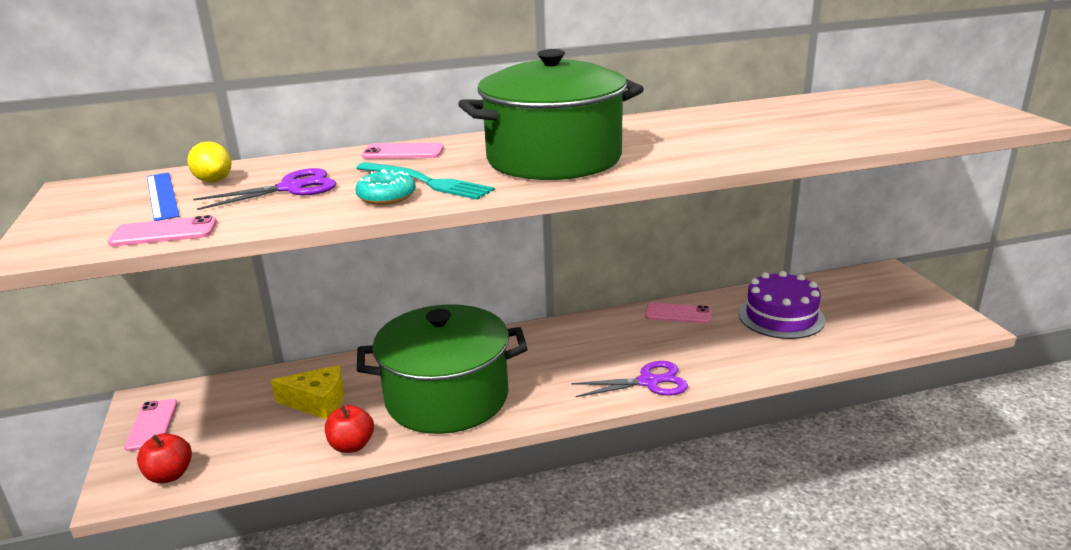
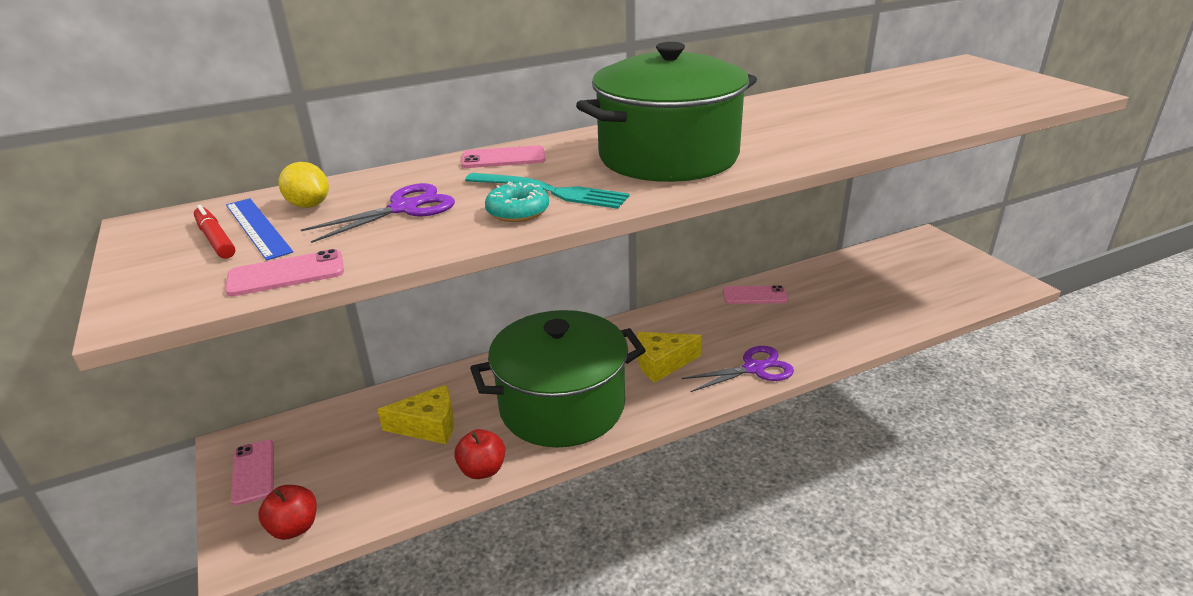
camera: 10 degrees left, 5 degrees up
(123, 203) = (216, 240): none -> red marker
(558, 368) = (662, 363): none -> yellow cheese
(781, 317) = (850, 290): purple cake -> none

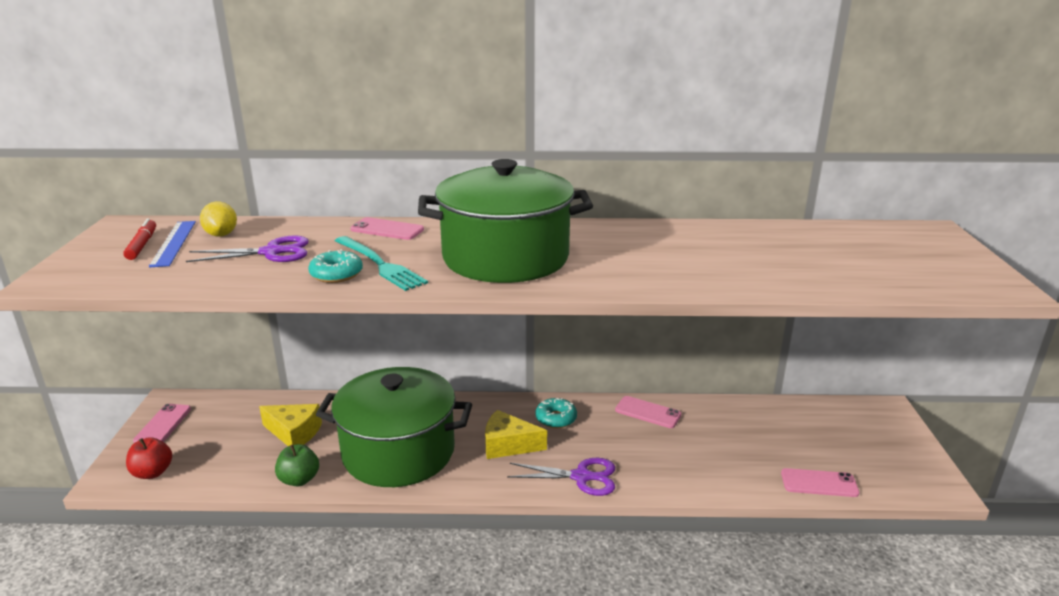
camera: 25 degrees right, 5 degrees down
(286, 274) = (146, 280): pink phone -> pink phone (819, 483)
(482, 470) = (299, 479): red apple -> green apple
(681, 326) = (556, 418): none -> turquoise donut

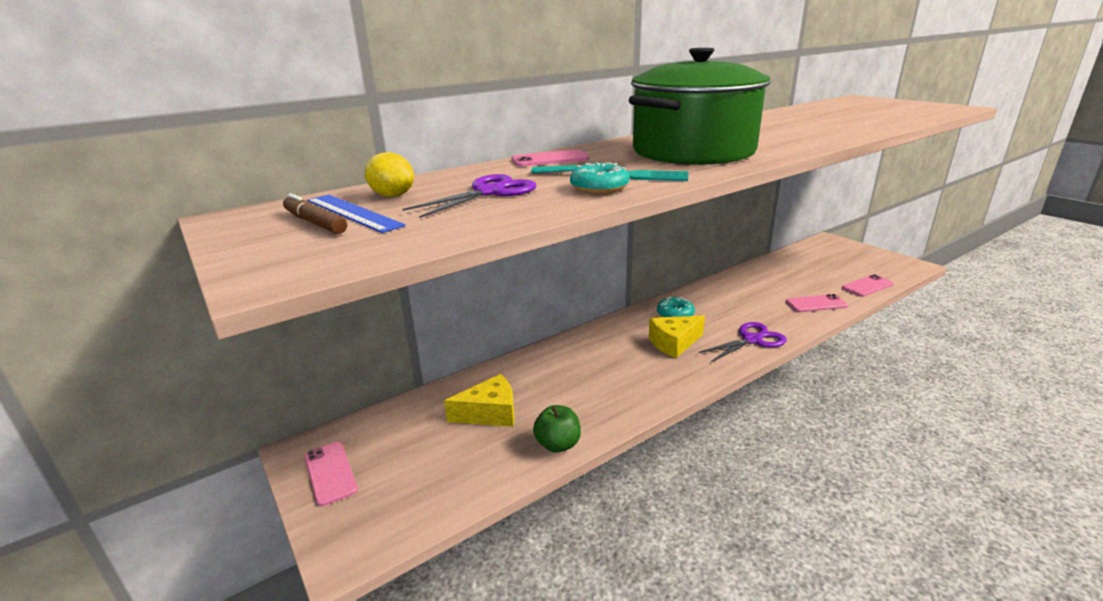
camera: 35 degrees left, 0 degrees up
(142, 245) = (315, 223): red marker -> brown marker
(152, 472) = (392, 519): red apple -> none
(398, 452) = (605, 384): green pot -> none
(648, 412) = (722, 288): pink phone -> pink phone (816, 304)

